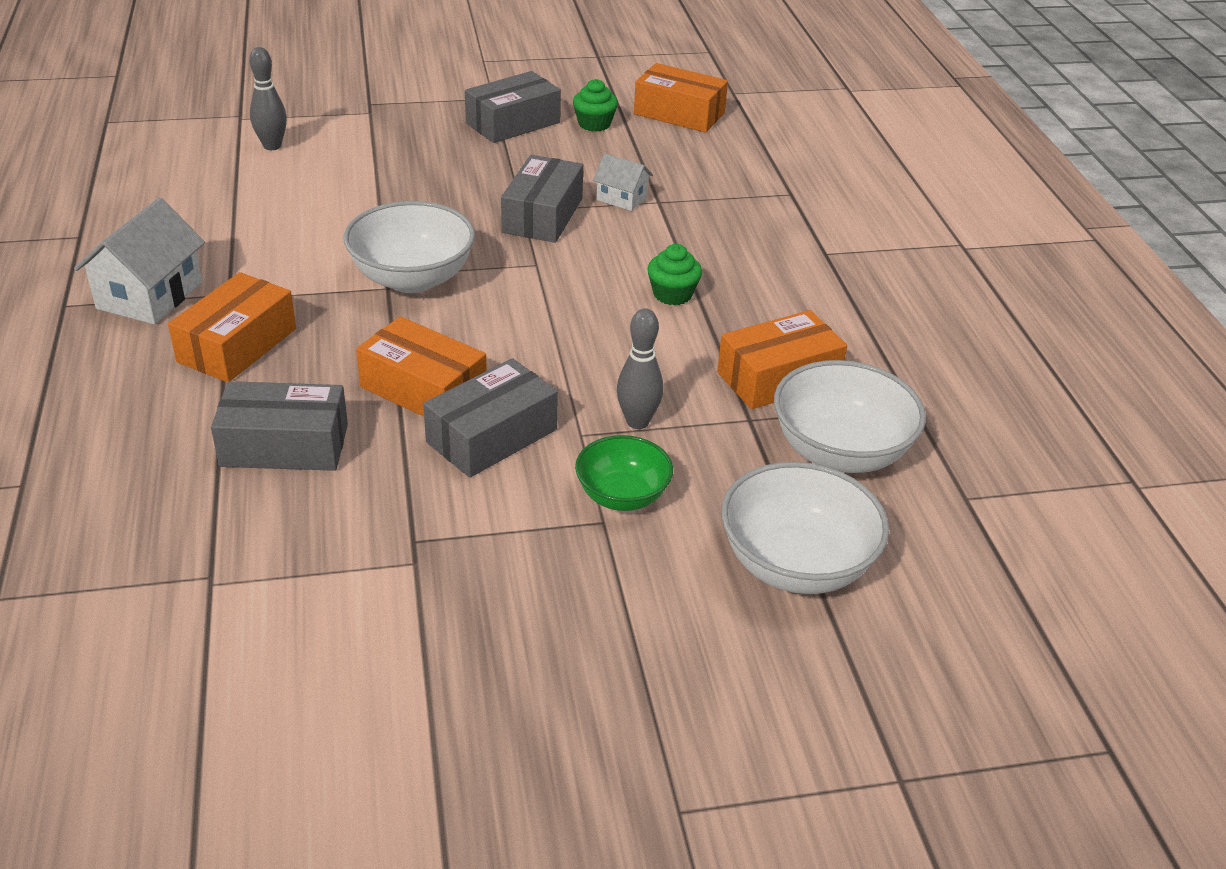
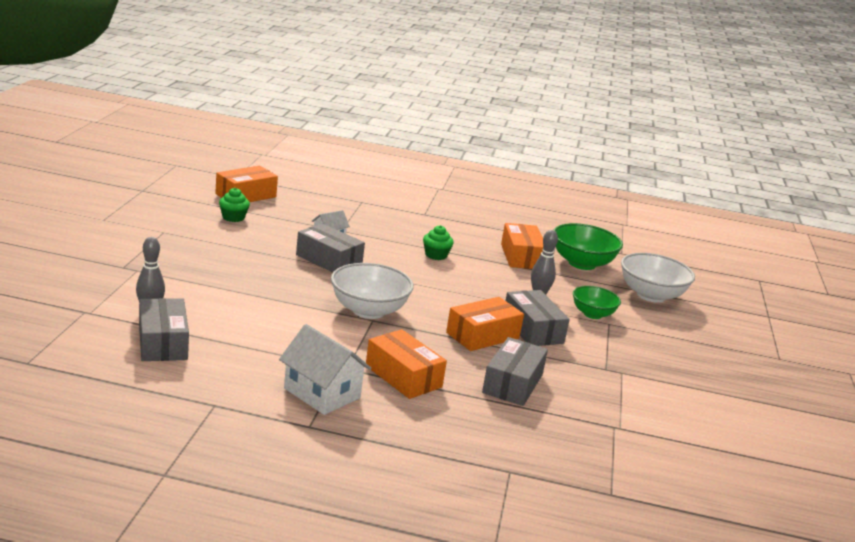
camera: 70 degrees left, 15 degrees down
(513, 123) = (206, 236): grey box -> grey box (163, 342)
(840, 452) = (582, 263): white bowl -> green bowl

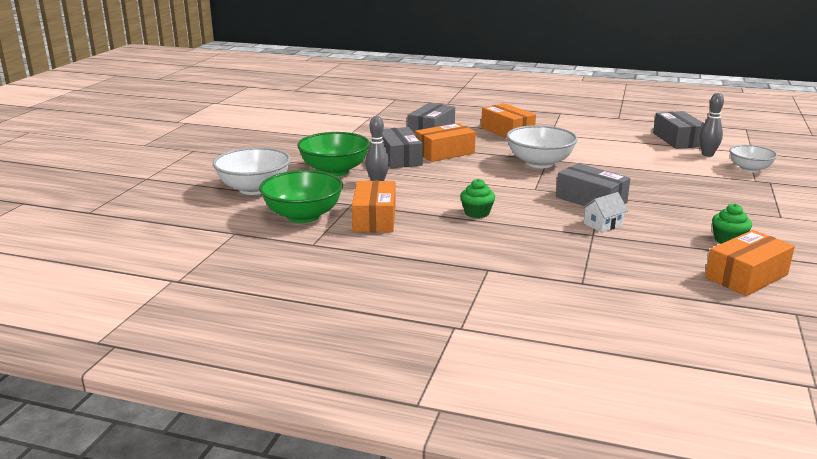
camera: 170 degrees left, 0 degrees up
(123, 285) = (749, 169): none -> white bowl
(322, 393) = (558, 123): white house -> none
(592, 314) = (334, 171): green bowl -> green bowl, size x1.60

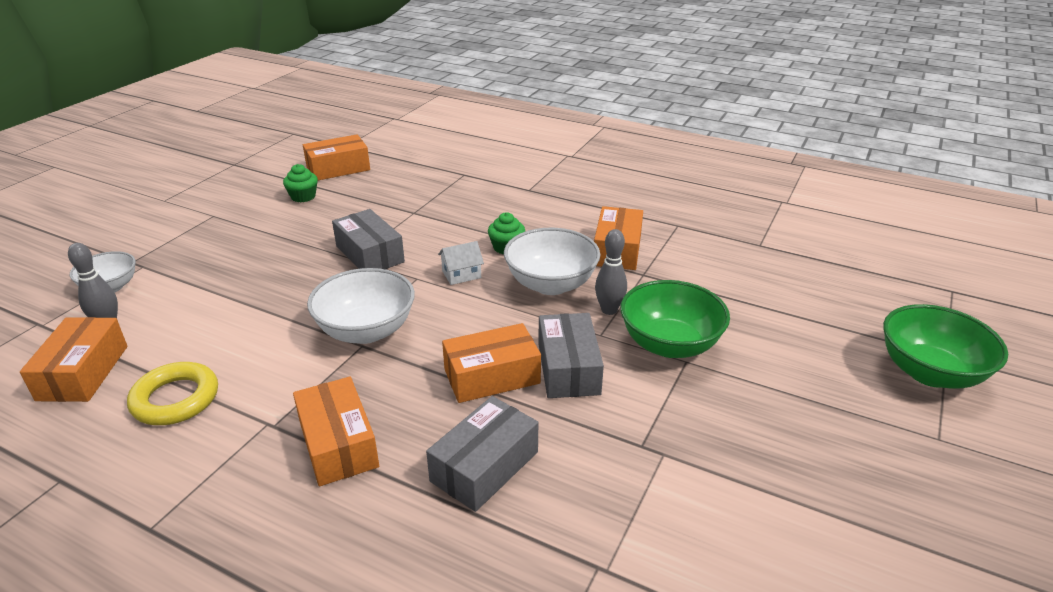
camera: 170 degrees left, 10 degrees up
(254, 189) = (772, 314): white bowl -> white bowl (551, 284)
(303, 216) = (695, 261): green bowl -> green bowl (930, 372)
(603, 224) = (393, 222): white house -> white house (461, 274)
(610, 136) = (175, 399): none -> yellow ring
(678, 140) = (83, 372): grey box -> orange box

